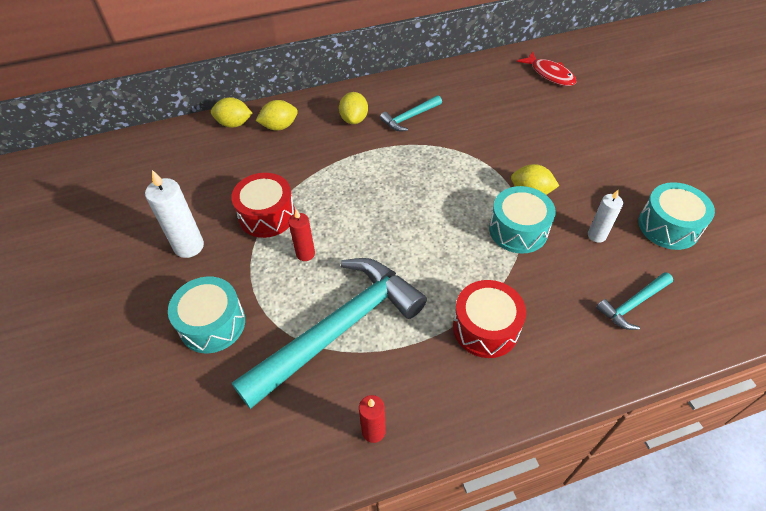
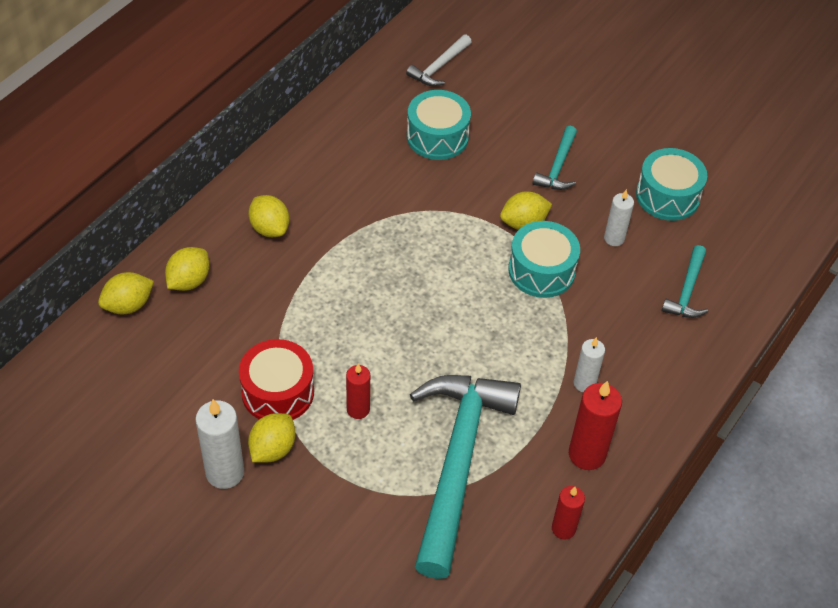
camera: 40 degrees left, 0 degrees up
(212, 324) = (331, 531): turquoise drum -> turquoise drum (437, 137)
(230, 248) = (272, 449): none -> yellow lemon
(410, 117) = (331, 195): turquoise hammer -> turquoise hammer (558, 166)
(442, 384) = (587, 454): none -> red candle
(485, 328) = (584, 383): red drum -> white candle
(549, 74) = (439, 67): red fish -> white hammer

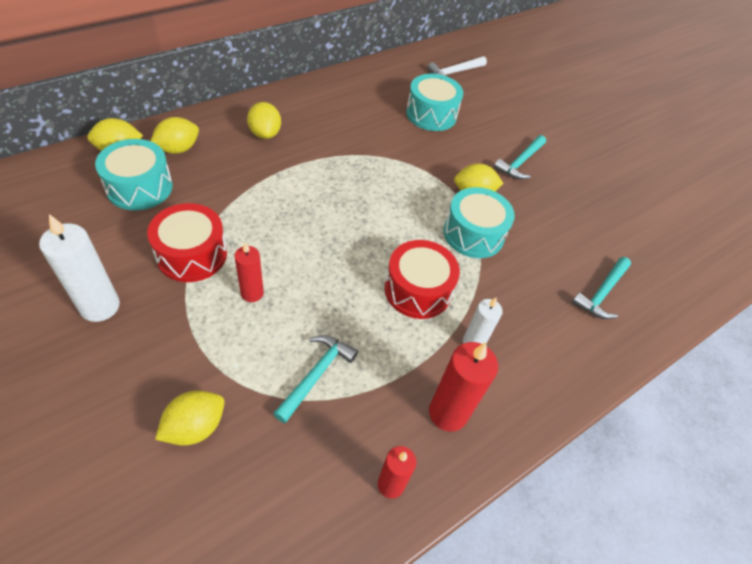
camera: 15 degrees right, 0 degrees up
(272, 449) = (155, 301): yellow lemon -> yellow lemon (195, 427)
(457, 463) = (316, 375): turquoise hammer -> turquoise hammer, size x0.44
(512, 350) = (417, 290): none -> red drum
(614, 238) = (548, 229): white candle -> none
(667, 196) = (607, 212): turquoise drum -> turquoise drum (139, 187)

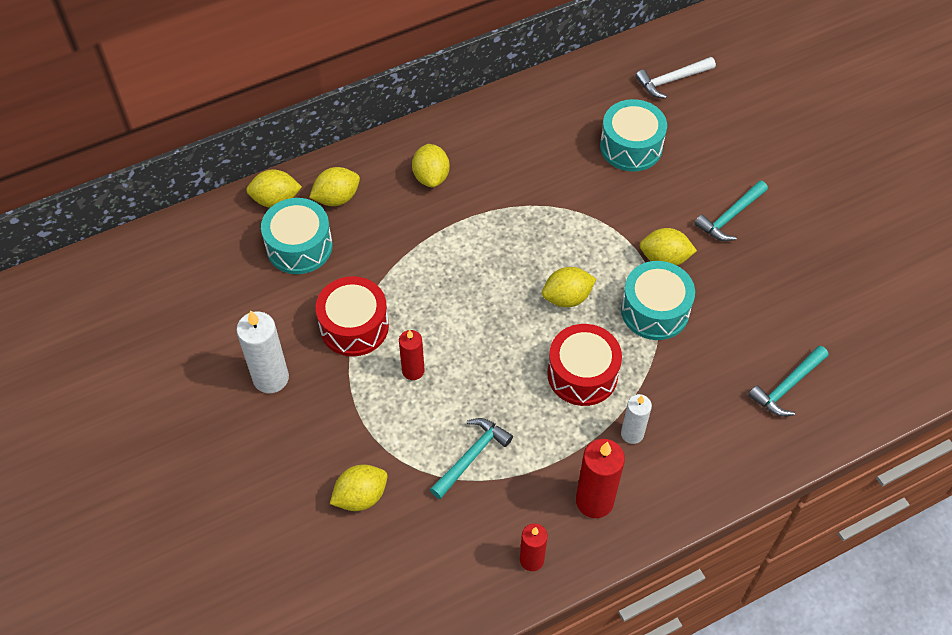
camera: 15 degrees right, 5 degrees up
(394, 225) = (567, 298): none -> yellow lemon

